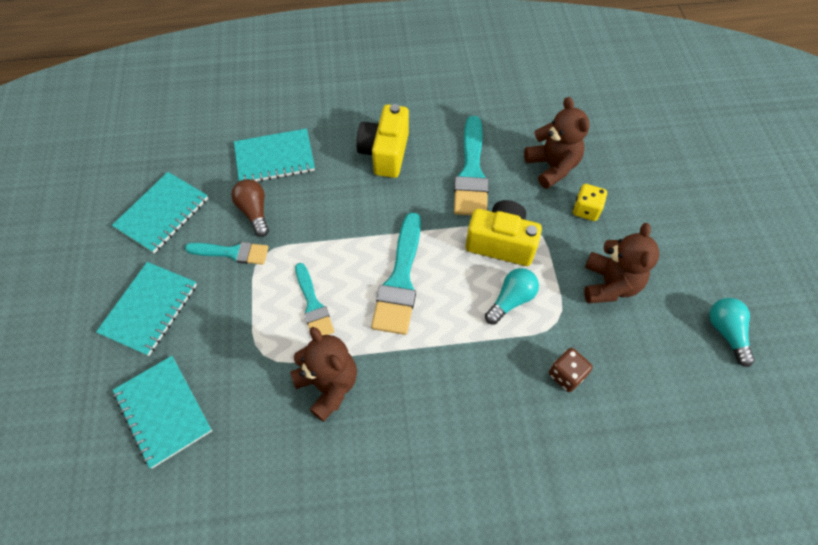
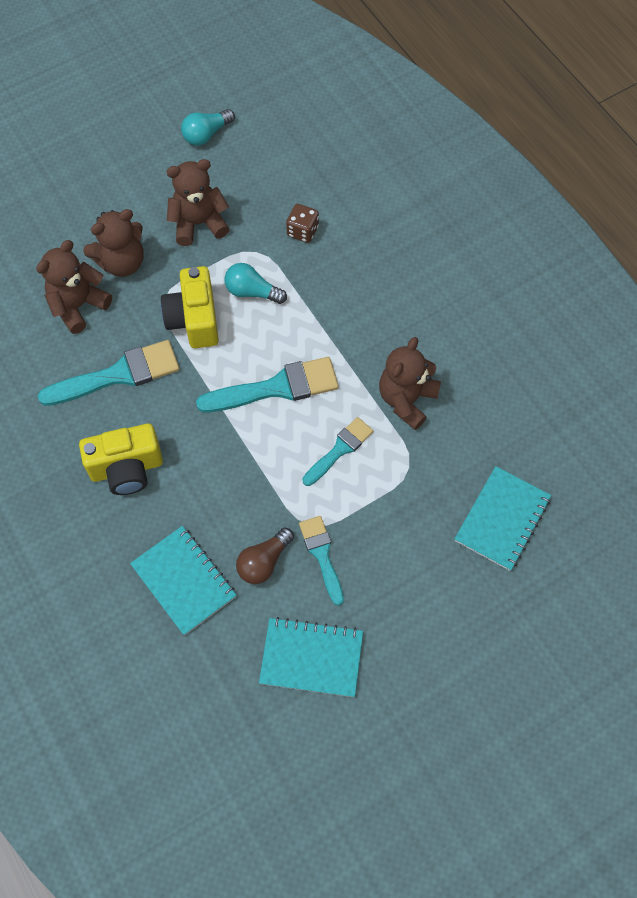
camera: 115 degrees left, 5 degrees up
(149, 309) = (421, 596): turquoise notebook -> none
(586, 210) = (122, 262): yellow dice -> brown teddy bear

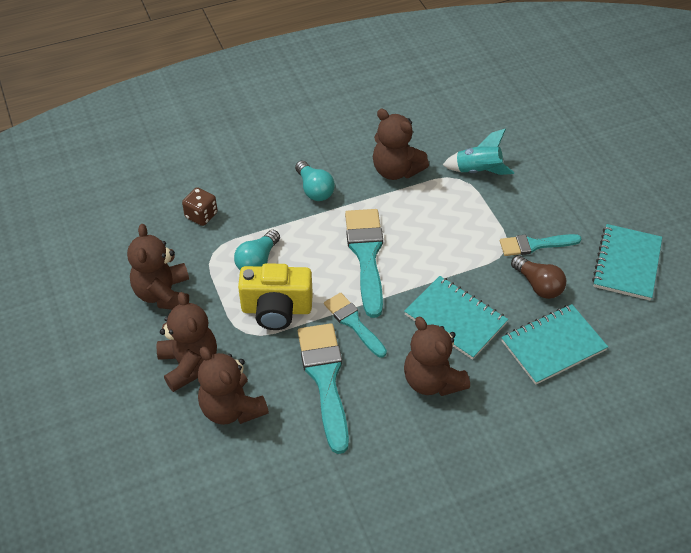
camera: 80 degrees left, 15 degrees down
(126, 468) = (432, 381): yellow camera -> brown teddy bear
(206, 134) = (54, 276): turquoise light bulb -> turquoise light bulb (314, 189)
(340, 449) = (436, 220): turquoise brush -> turquoise brush (353, 323)
(425, 486) = (478, 171): none -> turquoise rocket
(502, 519) = (512, 131): turquoise notebook -> turquoise notebook (455, 319)

